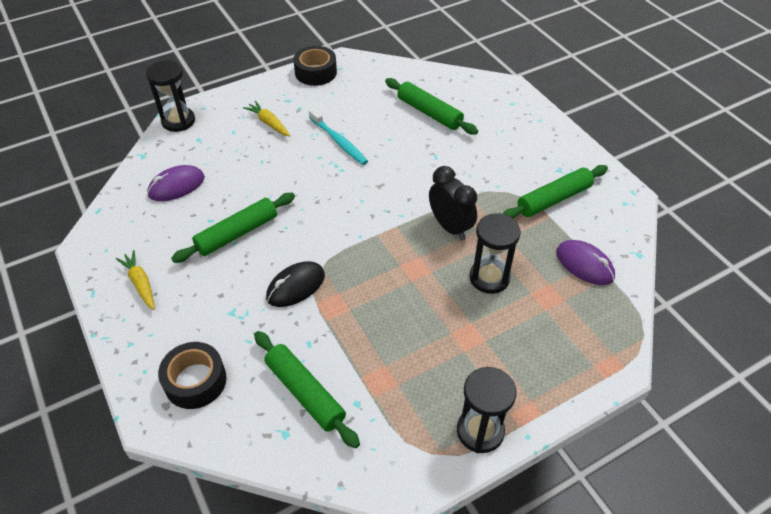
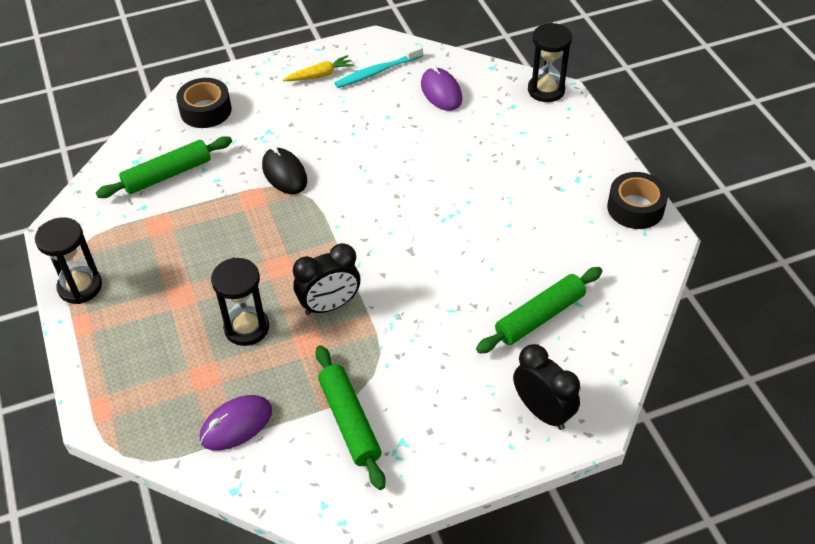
camera: 100 degrees right, 0 degrees up
(237, 233) = (364, 135): green rolling pin -> none
(269, 123) = (534, 161): yellow carrot -> none
(339, 141) = (493, 220): turquoise toothbrush -> turquoise toothbrush (377, 72)
(508, 108) = (542, 411): none -> black clock

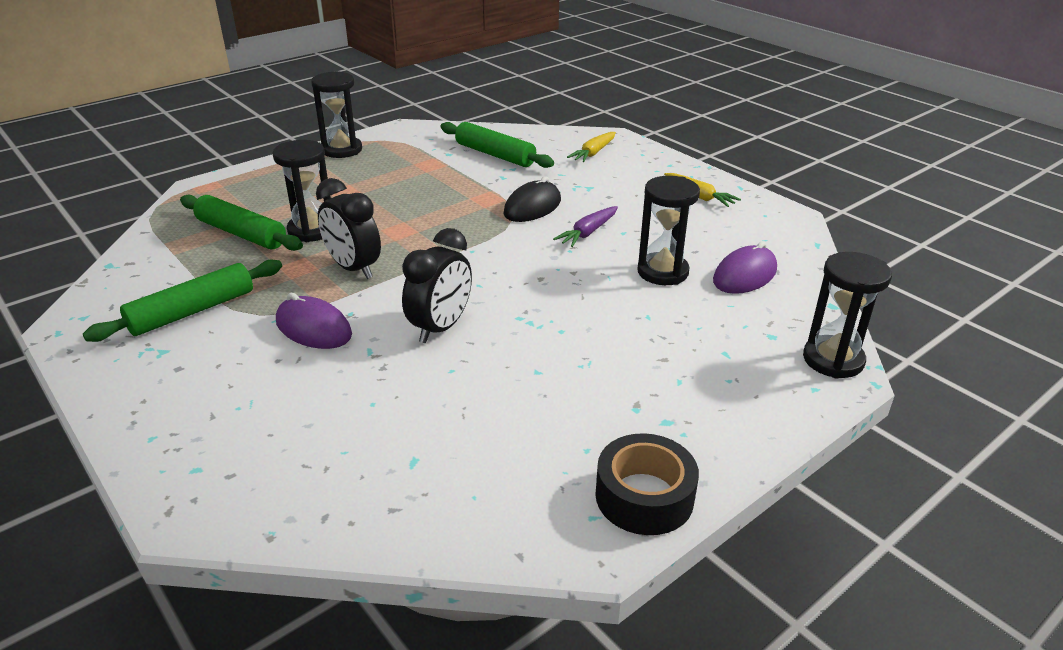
camera: 70 degrees right, 15 degrees down
(206, 110) = (593, 153): black tape -> yellow carrot
(236, 425) = (188, 250): purple mouse -> purple mouse (313, 328)
(343, 152) = (588, 232): none -> purple carrot
(377, 72) = (738, 227): turquoise toothbrush -> none
(418, 130) = (662, 272): none -> black hourglass
(540, 317) = (377, 427): green rolling pin -> green rolling pin (241, 233)
(542, 411) = (208, 457): black clock -> black clock (441, 328)

